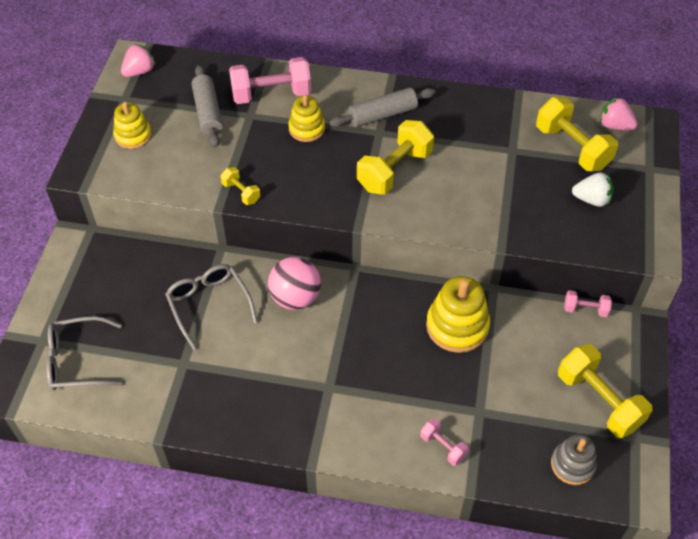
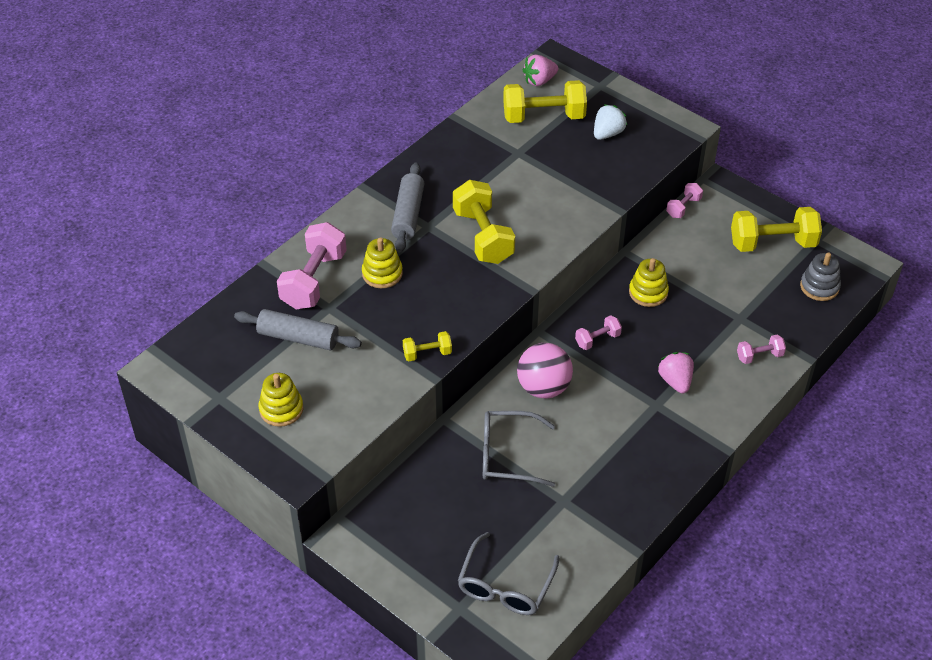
camera: 60 degrees left, 5 degrees down
(139, 72) = (188, 370): pink strawberry -> pink strawberry (675, 381)
(374, 312) = (597, 339): none -> pink dumbbell
(457, 326) = (648, 292): yellow stacking toy -> yellow stacking toy, size x0.64

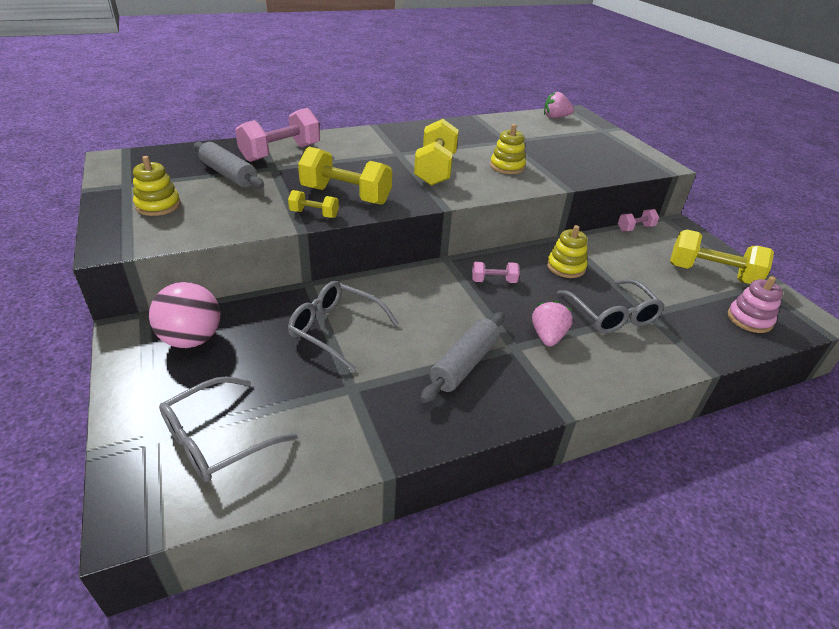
camera: 25 degrees right, 10 degrees down
(382, 274) = (334, 164): yellow stacking toy -> yellow stacking toy (507, 167)
(408, 214) = (390, 144): grey rolling pin -> grey rolling pin (464, 364)
(543, 387) = (415, 295): pink ball -> pink ball (192, 339)
(544, 117) = (544, 132): yellow dumbbell -> yellow dumbbell (346, 196)
(607, 133) = (590, 151): white strawberry -> none
(713, 333) = (612, 315): none -> grey glasses
(759, 356) = (653, 349): pink dumbbell -> none
(819, 287) = (749, 319): grey stacking toy -> pink stacking toy

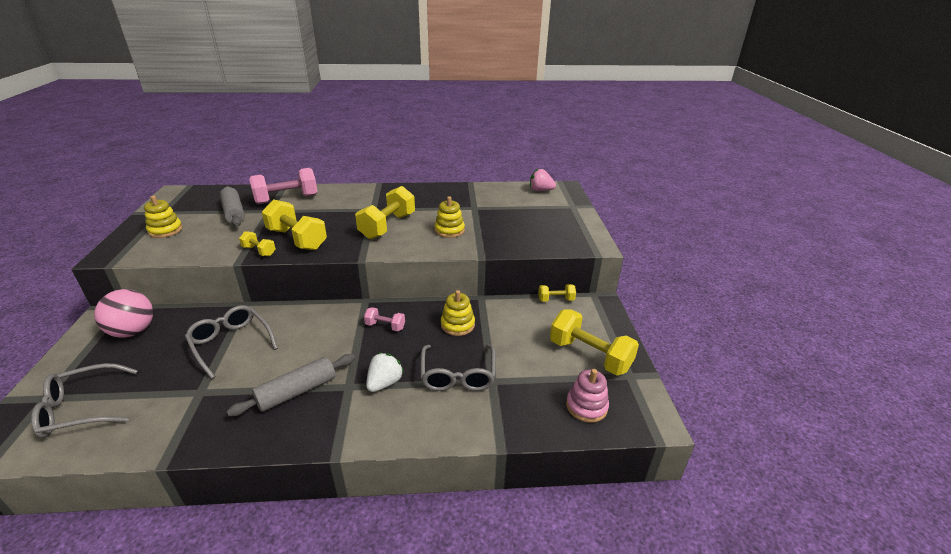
camera: 20 degrees right, 5 degrees down
(548, 336) = (384, 383): pink strawberry -> white strawberry
(635, 228) = (556, 299): pink dumbbell -> yellow dumbbell

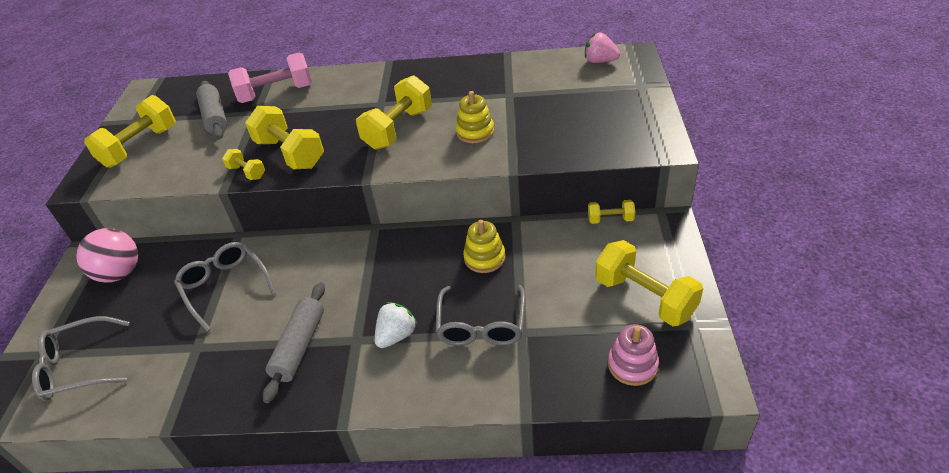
camera: 10 degrees right, 10 degrees up
(165, 230) = (140, 147): yellow stacking toy -> yellow dumbbell
(297, 391) = (299, 346): grey rolling pin -> grey rolling pin turned 45 degrees counterclockwise
(385, 326) = (398, 261): pink dumbbell -> none

